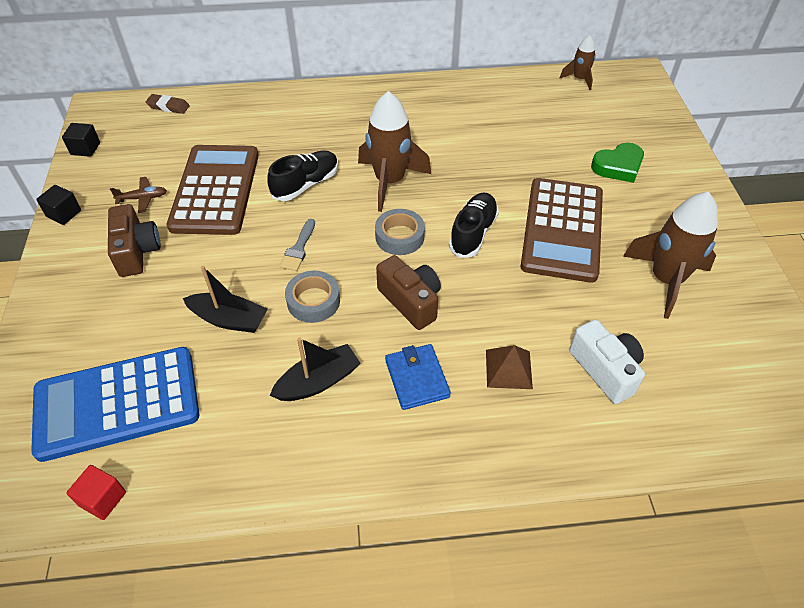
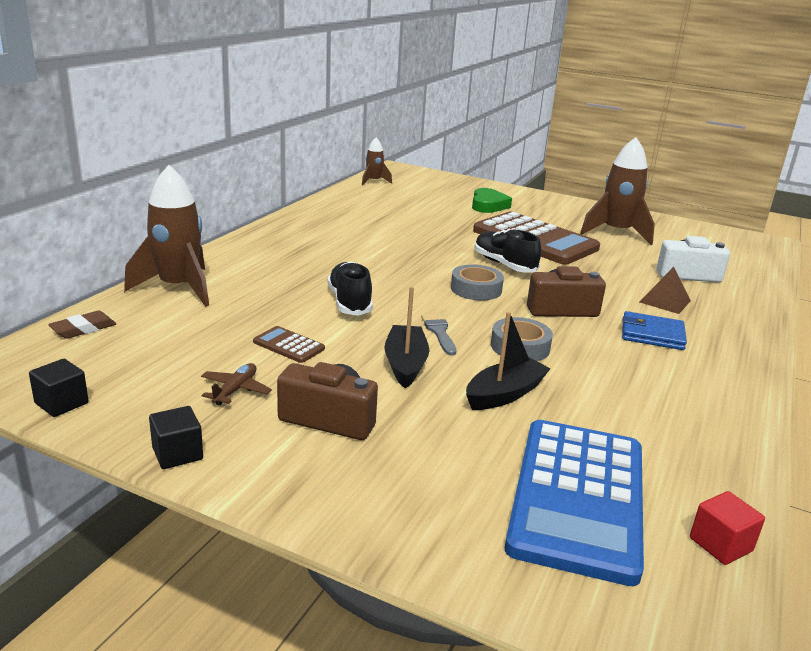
camera: 60 degrees left, 25 degrees down
(215, 190) = (288, 345): brown calculator -> brown calculator, size x0.41
(299, 248) = (439, 332): grey brush -> grey brush turned 150 degrees counterclockwise
(318, 381) = (626, 375): black boat -> black boat (405, 364)
(390, 181) = (398, 270): brown rocket -> brown rocket (178, 288)

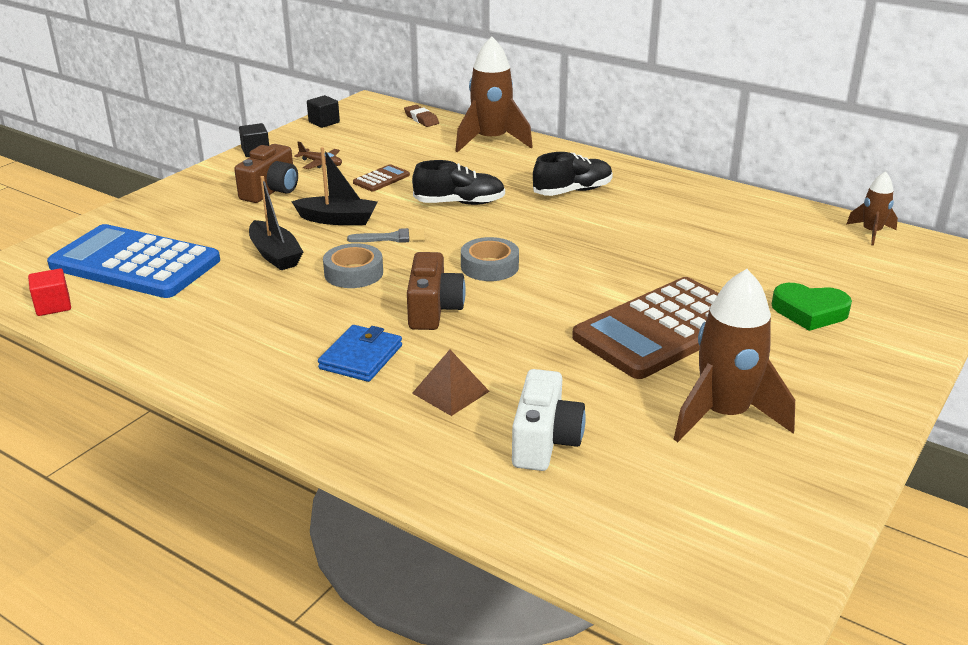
camera: 100 degrees right, 5 degrees up
(504, 265) = (563, 293): black shoe -> black shoe (572, 191)

